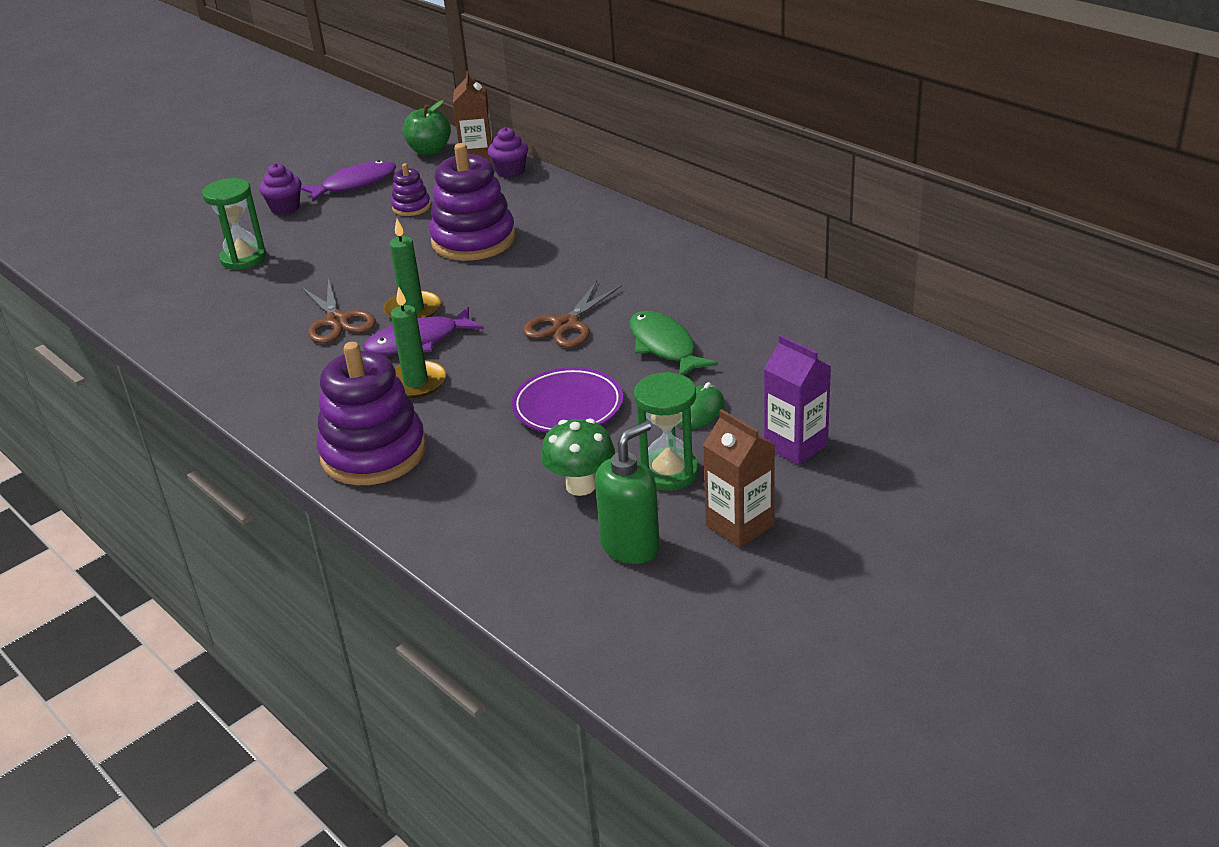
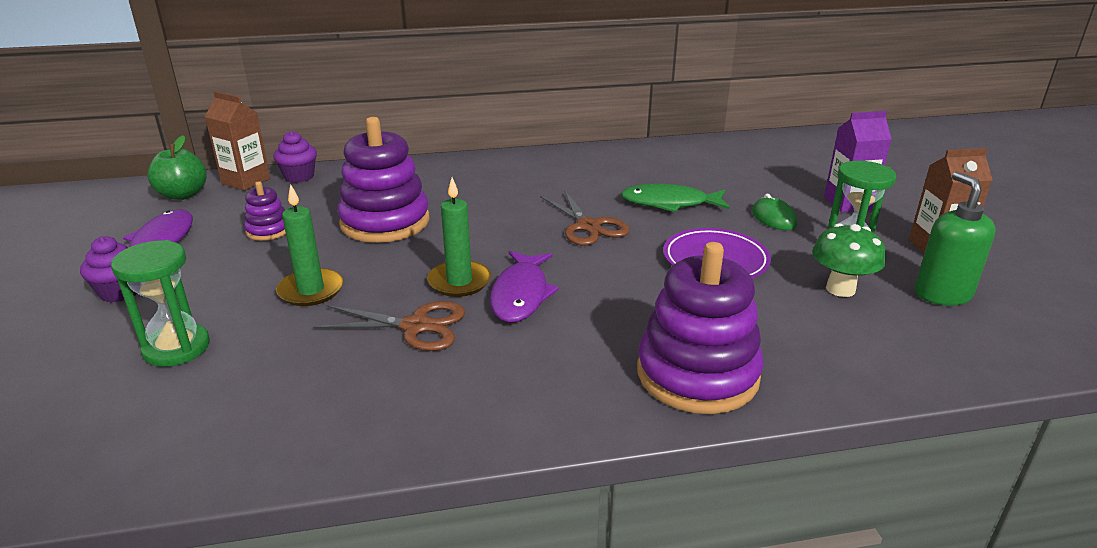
camera: 60 degrees left, 5 degrees down
(416, 382) = (593, 316): green candle -> green candle (311, 290)

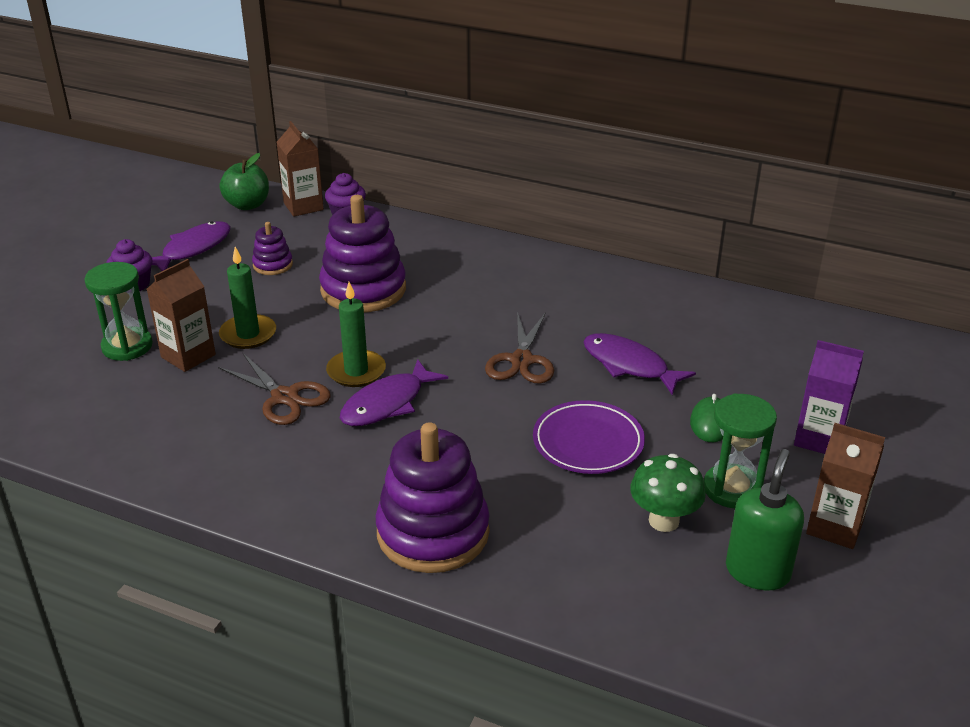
camera: 35 degrees right, 5 degrees up
(264, 330) = (188, 356): none -> brown carton
(669, 203) = (629, 365): green fish -> purple fish

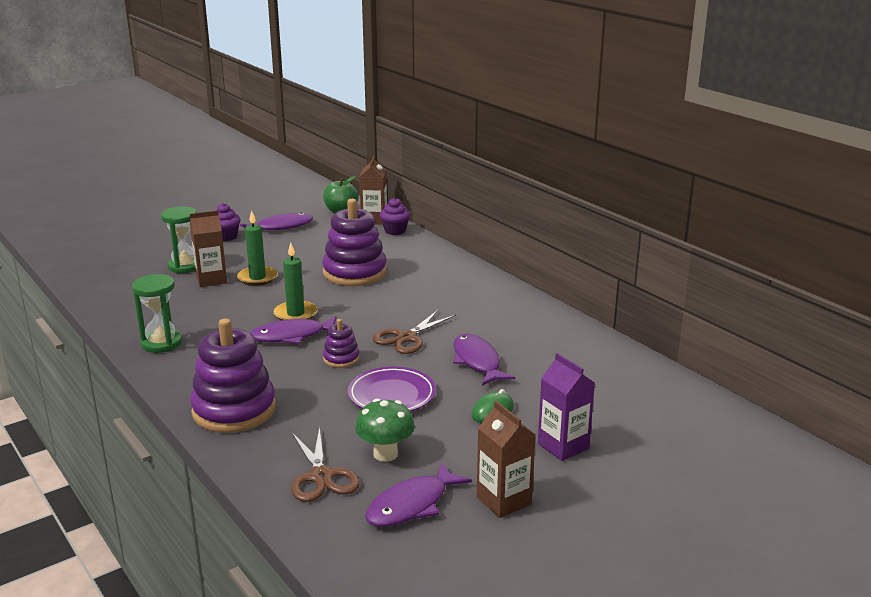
camera: 30 degrees right, 10 degrees down
(273, 265) = (316, 246): purple stacking toy -> purple stacking toy (341, 359)
(285, 397) = (238, 315): brown scissors -> brown scissors (321, 477)
(732, 489) = (457, 453): green hourglass -> green hourglass (161, 343)
(757, 571) = (412, 505): green soap dispenser -> purple fish

